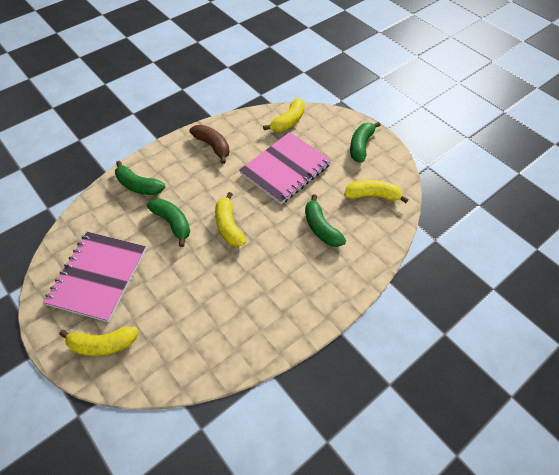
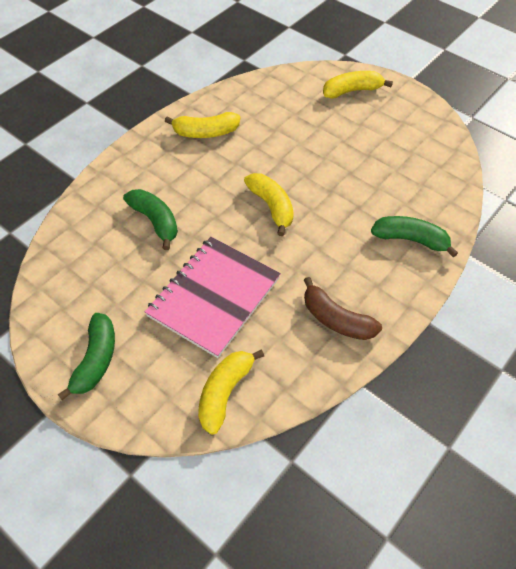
camera: 170 degrees right, 0 degrees up
(98, 276) = (392, 138): pink notebook -> none
(172, 223) = (341, 200): green banana -> none
(372, 196) = (84, 275): yellow banana -> yellow banana (205, 132)

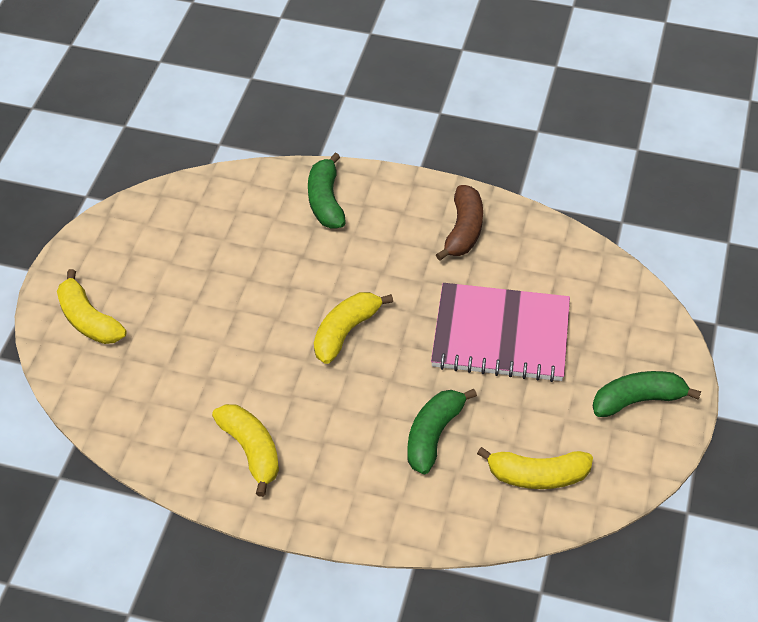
camera: 115 degrees left, 5 degrees down
(225, 392) = (597, 285): yellow banana -> yellow banana (537, 476)

